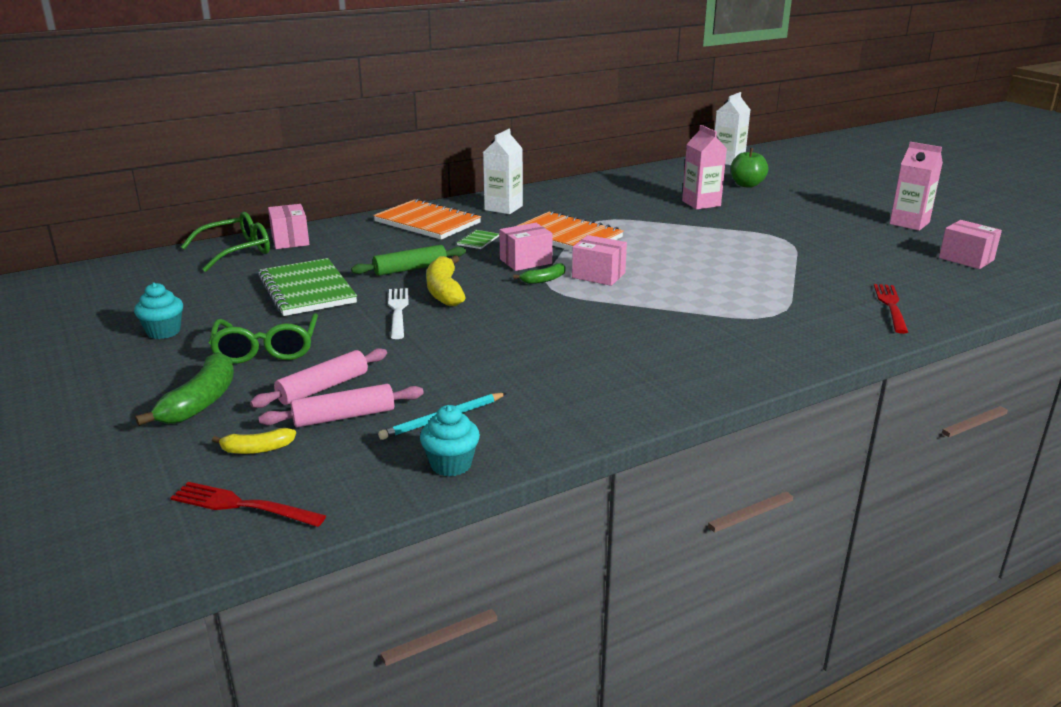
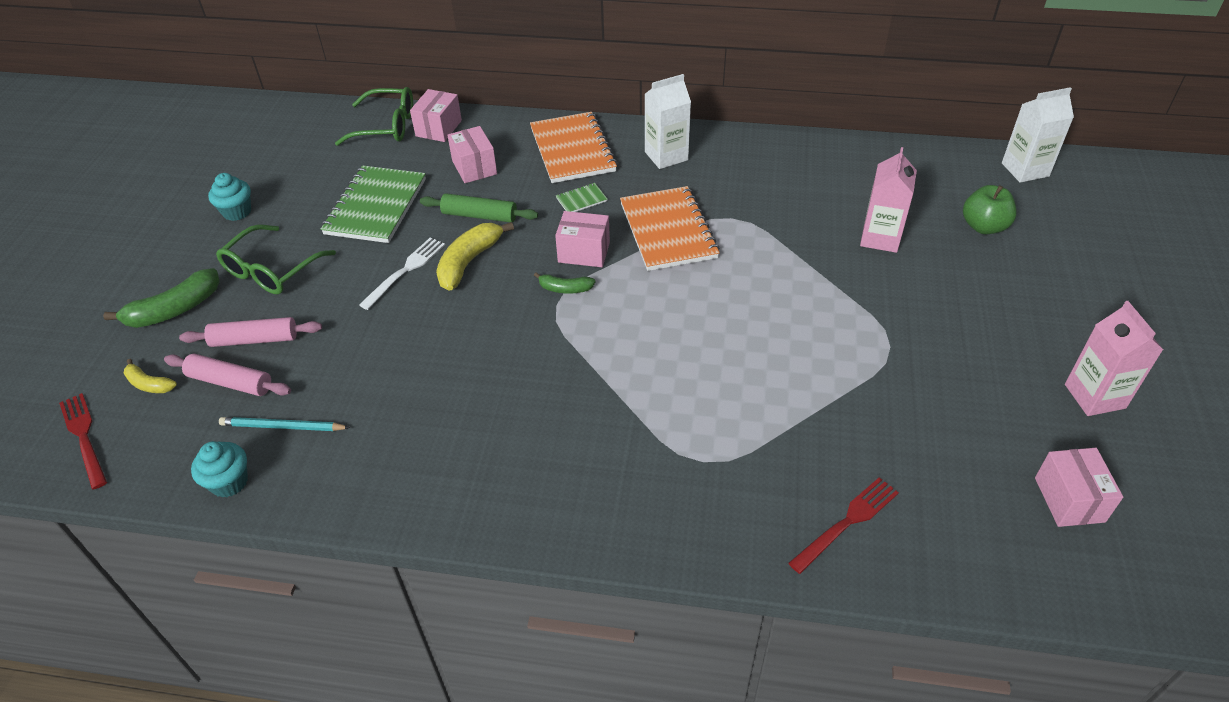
camera: 40 degrees right, 20 degrees up
(598, 275) = (620, 307): pink box -> pink box (474, 167)

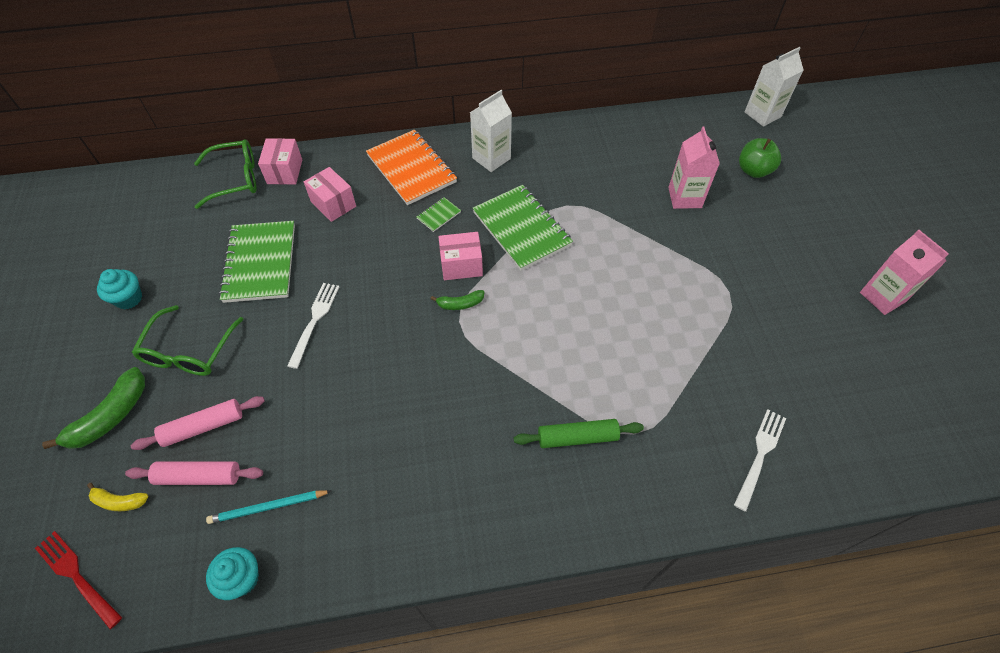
camera: 20 degrees left, 10 degrees up
(469, 262) = (367, 298): yellow banana -> none
(479, 216) = (358, 251): green rolling pin -> green rolling pin (577, 437)
(668, 231) = (521, 229): orange notebook -> green notebook
(847, 522) = (760, 454): red fork -> white fork
(1069, 499) = (899, 388): pink box -> none

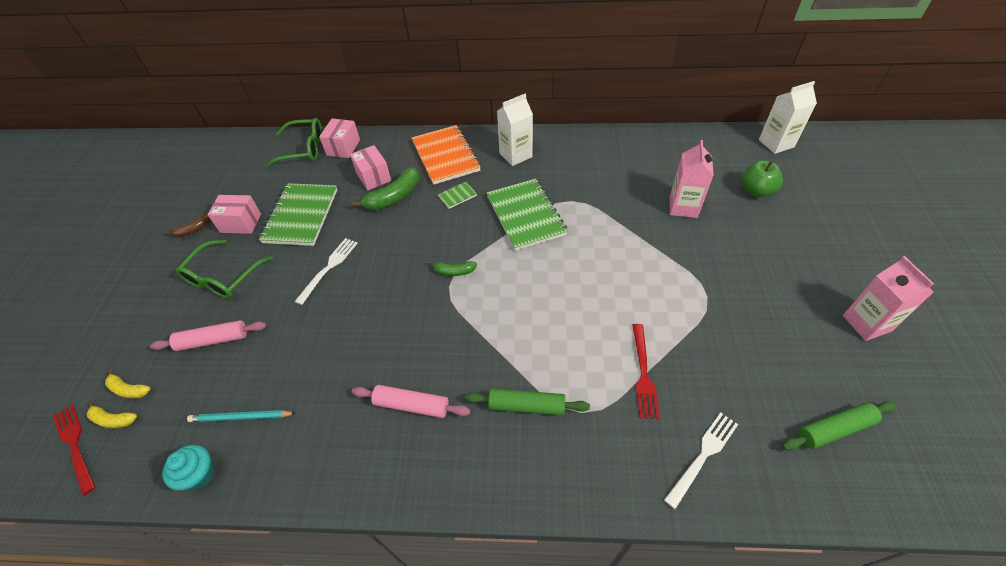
camera: 15 degrees right, 5 degrees down
(110, 417) = (146, 320): green banana -> green banana (394, 197)
(113, 539) = (113, 419): none -> yellow banana
(129, 298) = (193, 230): turquoise cupcake -> brown banana
(199, 476) = (195, 381): pink rolling pin -> pink rolling pin (411, 405)
(461, 265) = (464, 239): pink box -> pink box (241, 223)
(685, 383) = (643, 374): none -> red fork
(873, 406) = (834, 429): none -> green rolling pin

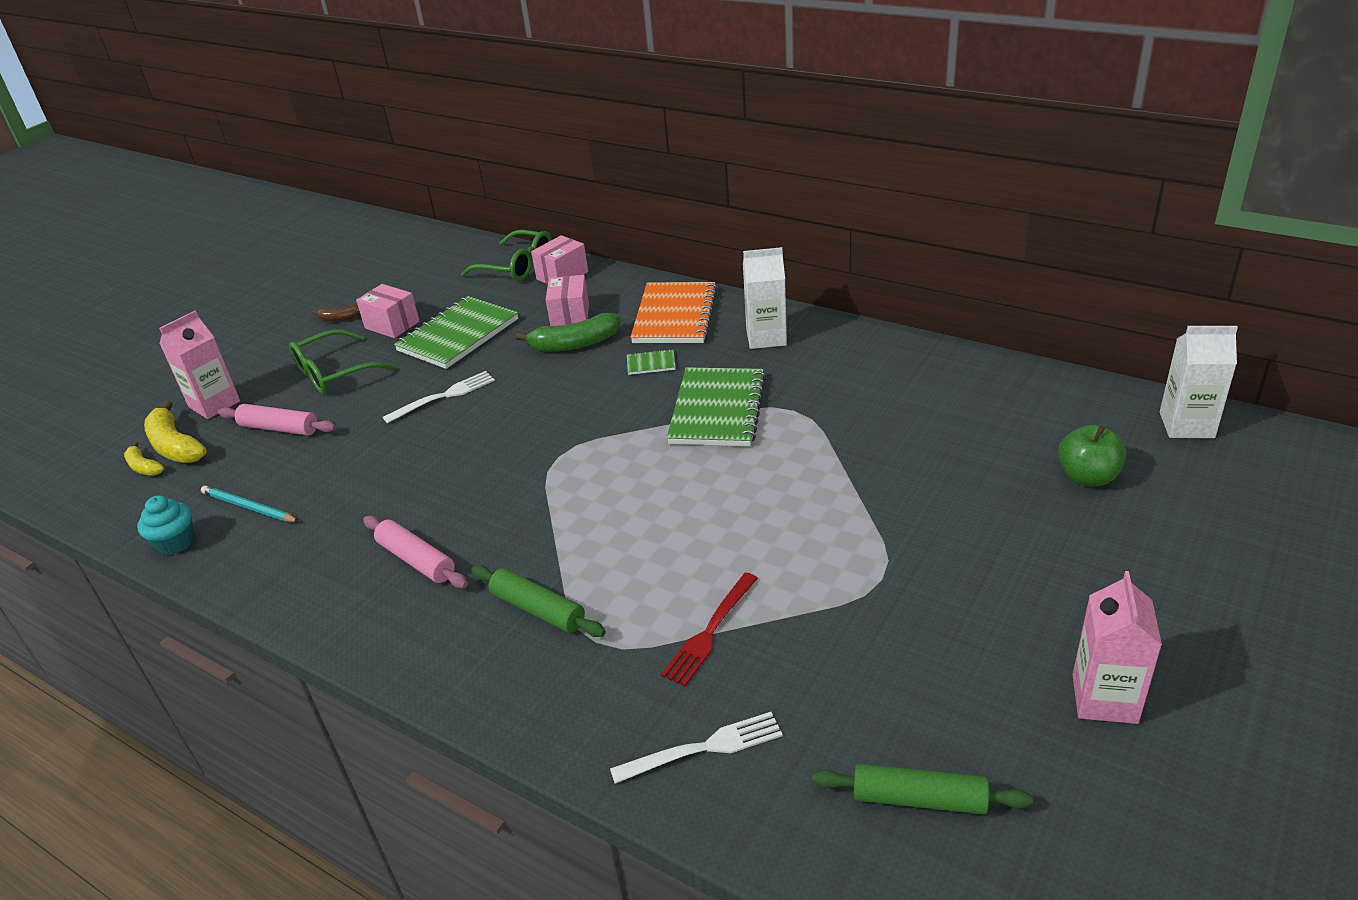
camera: 30 degrees right, 15 degrees down
(75, 445) = (99, 476): red fork -> none
(128, 389) = (175, 446): yellow banana -> yellow banana, size x1.78
(454, 271) = (576, 443): green banana -> none
(683, 207) = (949, 463): pink carton -> pink carton (214, 404)

